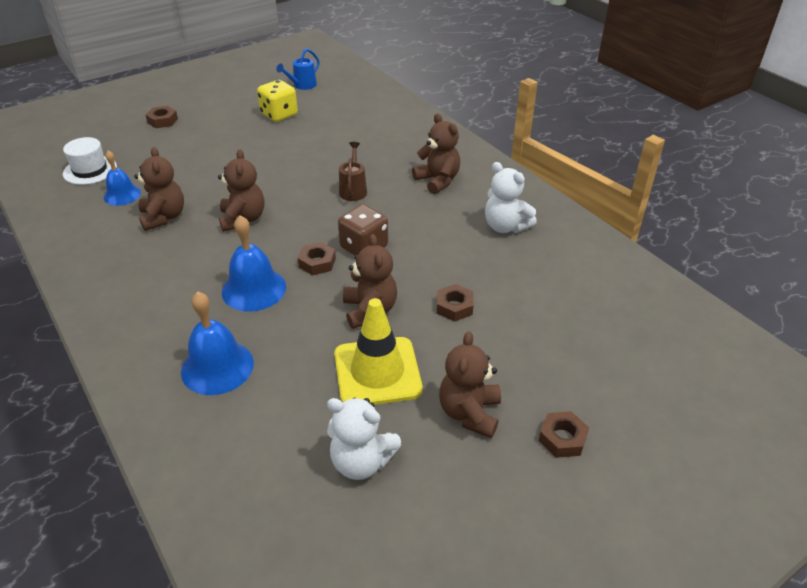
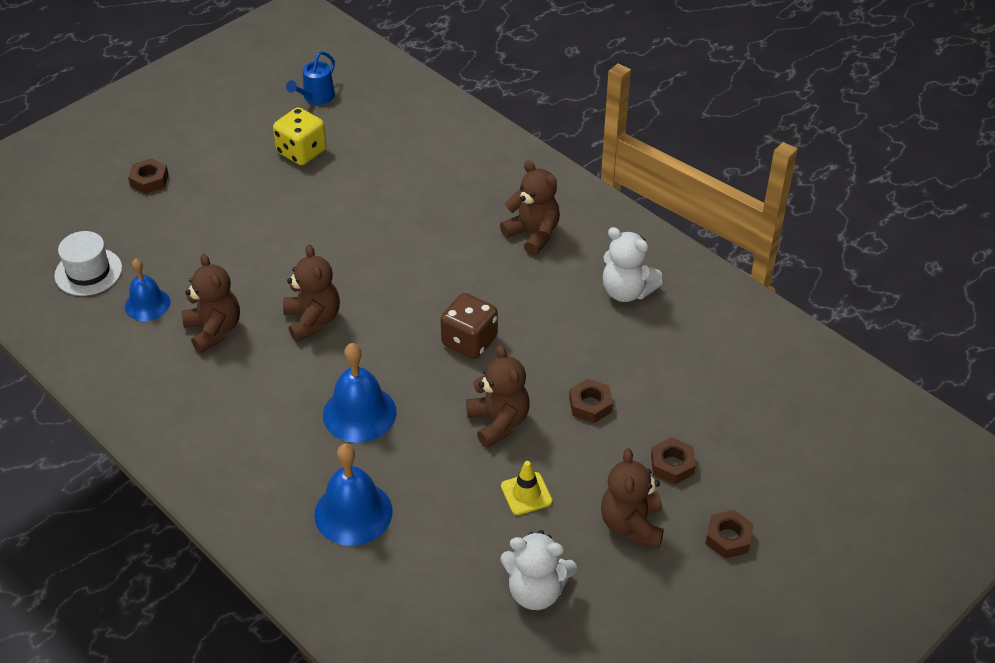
camera: 10 degrees left, 5 degrees up
(317, 263) = (421, 369): brown nut -> brown nut (672, 465)
(353, 190) = (433, 261): brown watering can -> none
(377, 372) = (526, 494): yellow traffic cone -> yellow traffic cone, size x0.50

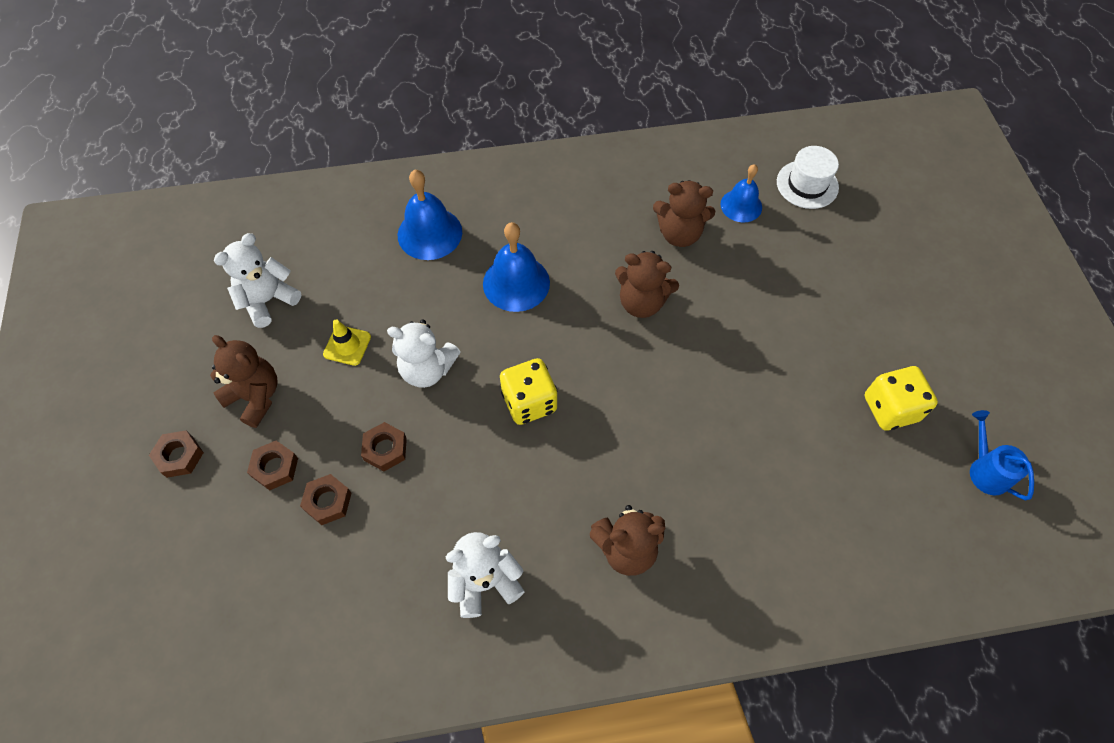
camera: 125 degrees right, 15 degrees up
(149, 180) = (912, 269): brown nut -> brown nut (328, 501)
(469, 341) = (529, 402): brown dice -> yellow dice
(498, 422) = (427, 369): brown teddy bear -> white teddy bear

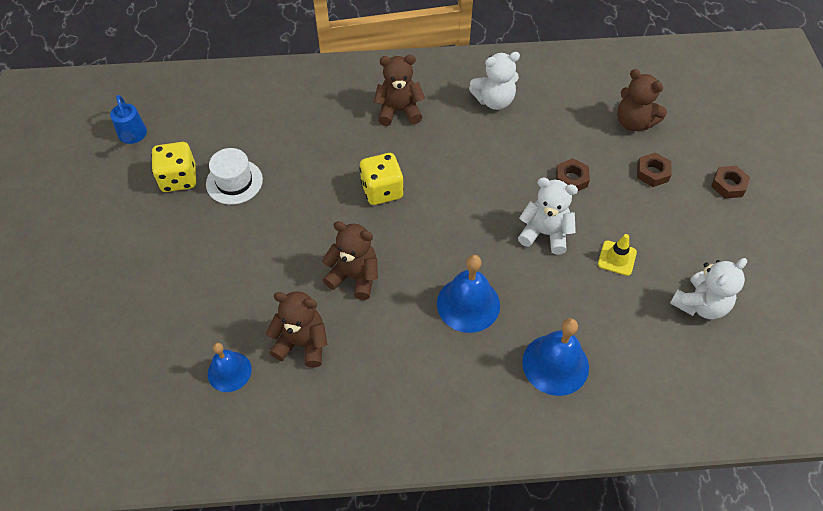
camera: 175 degrees left, 5 degrees down
(255, 397) = (684, 222): brown teddy bear -> brown teddy bear (634, 122)
(328, 501) = (607, 150): brown nut -> none
(529, 402) = (460, 203): yellow dice -> yellow dice (382, 190)
(807, 184) = (149, 392): white hat -> white hat (234, 182)

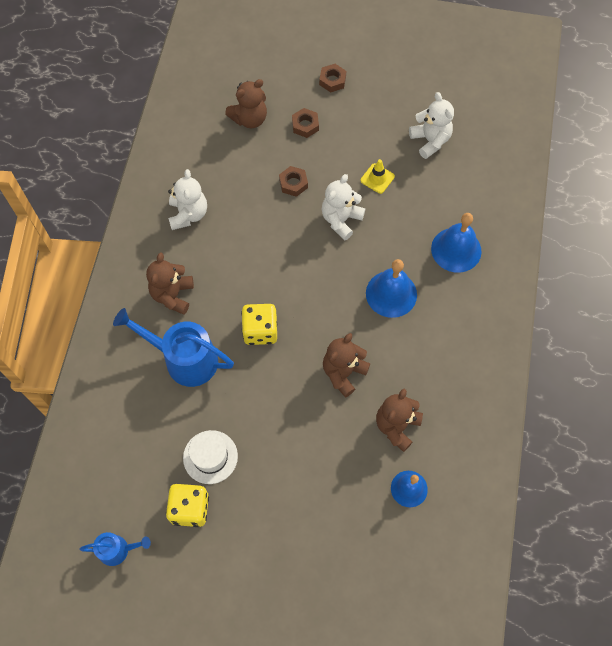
camera: 75 degrees left, 10 degrees up
(332, 136) = (184, 359): none -> blue watering can

